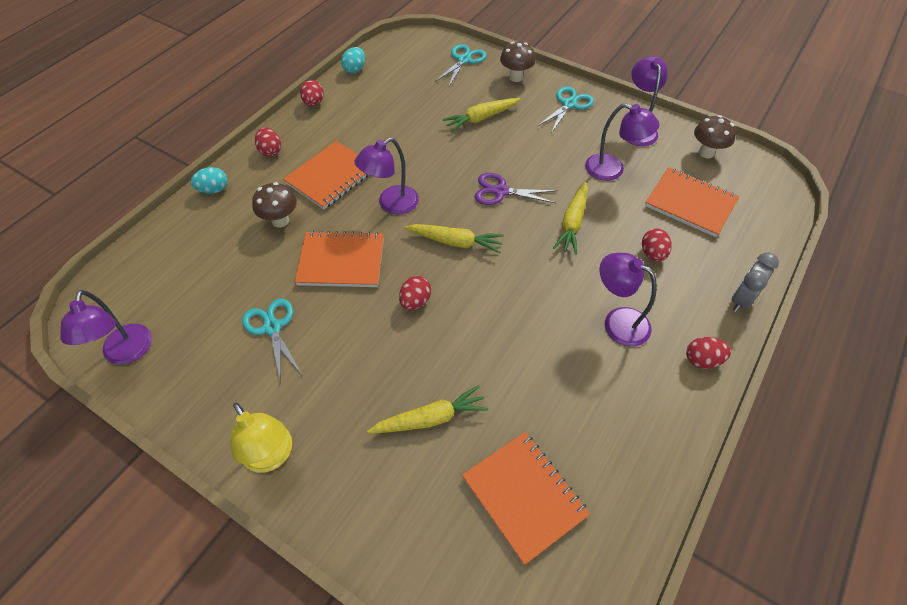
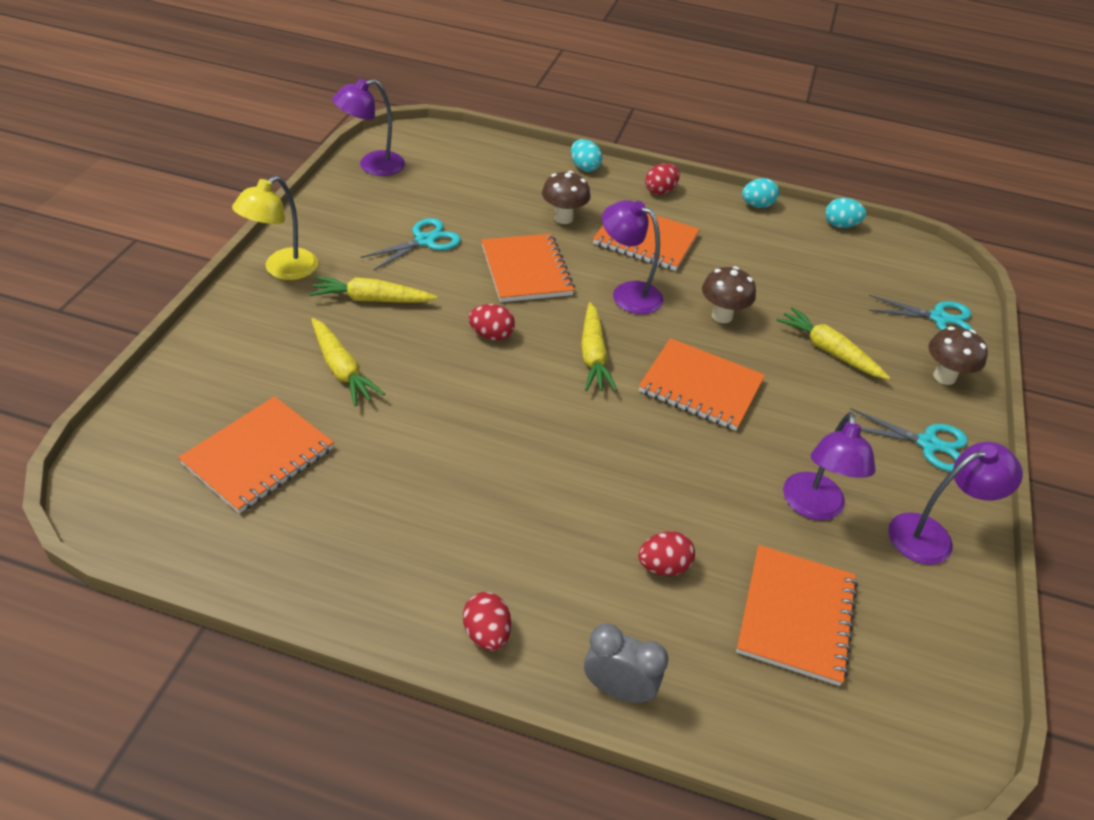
camera: 70 degrees right, 10 degrees down
(314, 103) = (757, 205): red egg -> turquoise egg
(501, 191) = (700, 387): purple scissors -> orange notebook
(572, 223) = (680, 467): yellow carrot -> yellow carrot (372, 299)
(617, 322) = (523, 529): purple lamp -> none
(706, 153) = (936, 640): brown mushroom -> brown mushroom (722, 316)

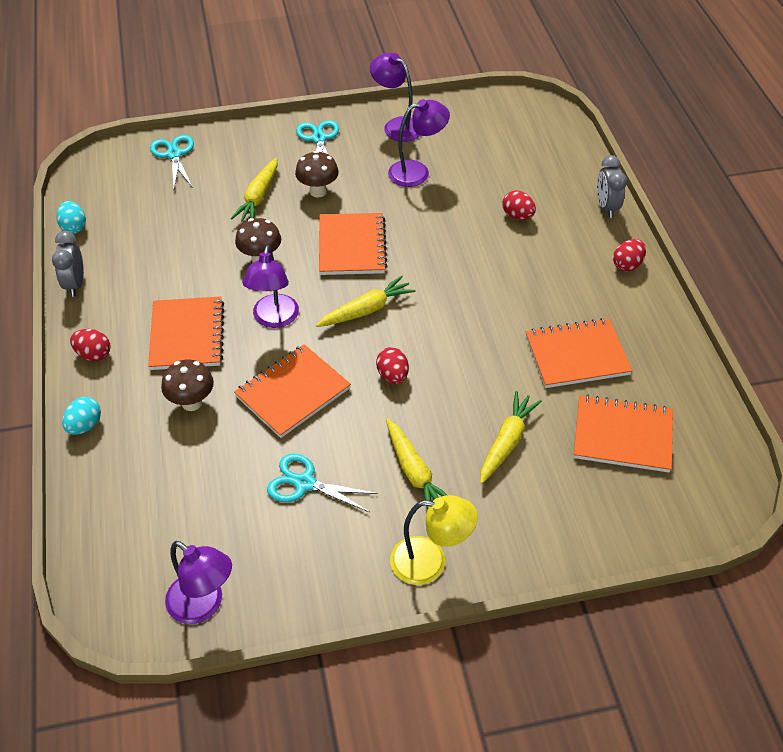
camera: 115 degrees left, 5 degrees up
(757, 205) = (75, 284): turquoise egg -> grey clock
(796, 616) = (501, 161): orange notebook -> orange notebook (577, 355)
(944, 377) = (243, 142): brown mushroom -> brown mushroom (318, 191)

